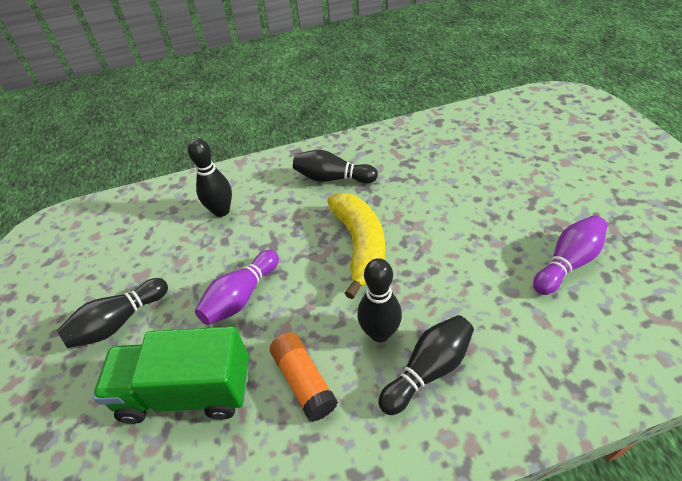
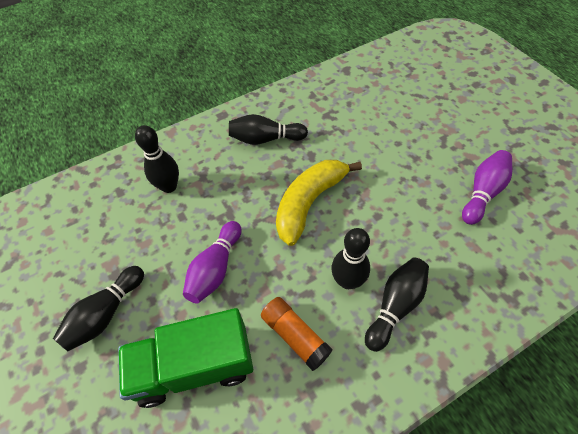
camera: 15 degrees left, 10 degrees up
(360, 246) = (309, 203): yellow banana -> yellow banana turned 120 degrees counterclockwise

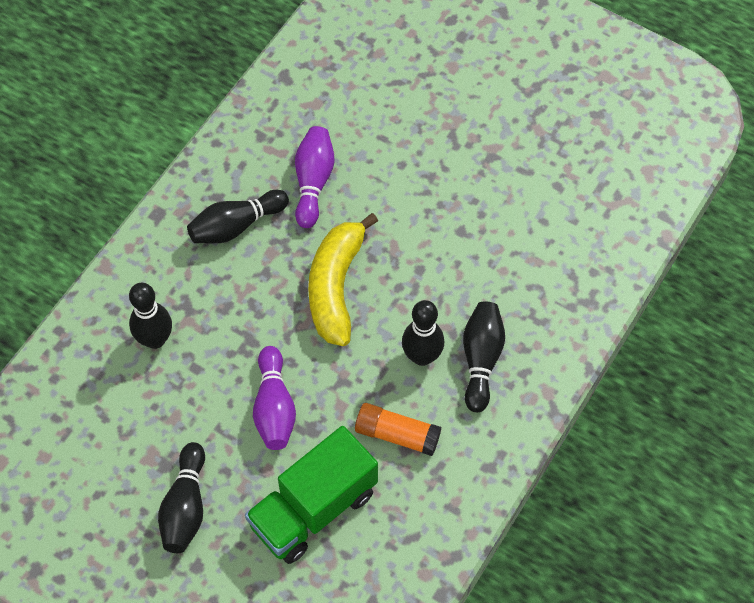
camera: 30 degrees left, 5 degrees up
(482, 192) = (522, 192): purple bowling pin -> purple bowling pin (313, 182)

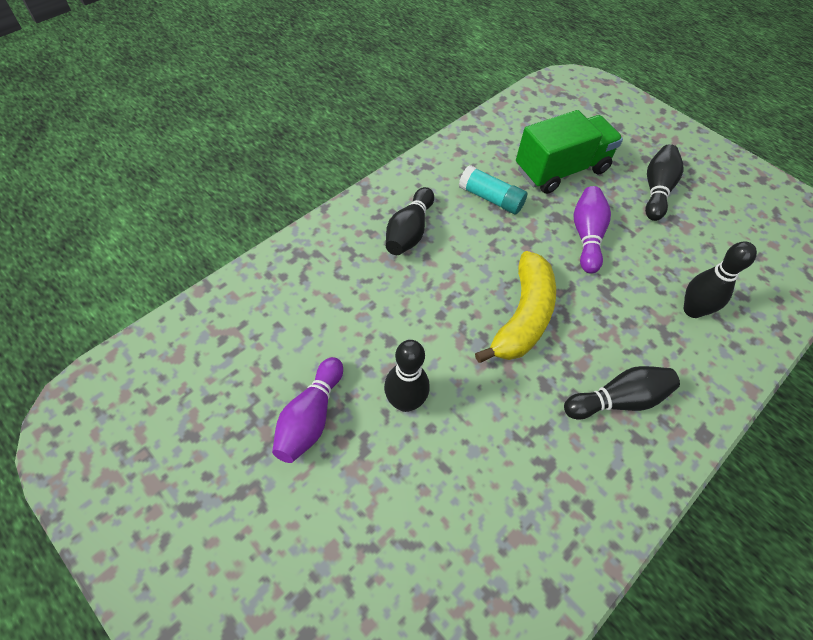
camera: 170 degrees left, 5 degrees down
(313, 182) = (532, 430): purple bowling pin -> purple bowling pin (310, 418)
(397, 434) = (490, 198): orange glue stick -> turquoise glue stick
(422, 356) = (457, 245): black bowling pin -> black bowling pin (405, 402)

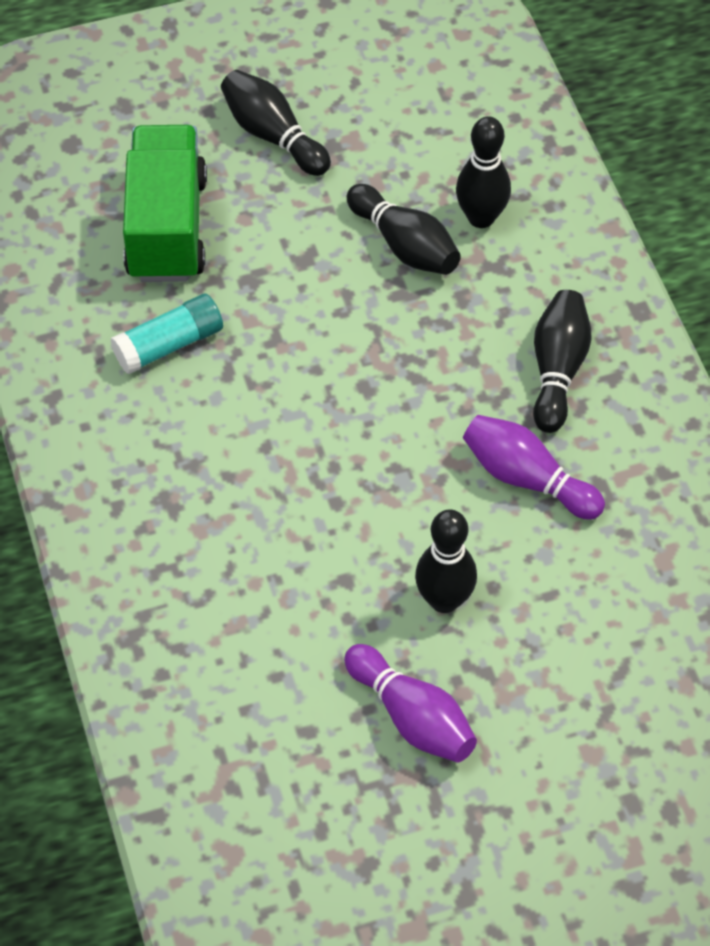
camera: 60 degrees left, 0 degrees up
(409, 232) = (172, 478): black bowling pin -> black bowling pin (405, 245)
(523, 317) = (391, 408): yellow banana -> none
(586, 236) = (304, 265): purple bowling pin -> purple bowling pin (527, 478)

